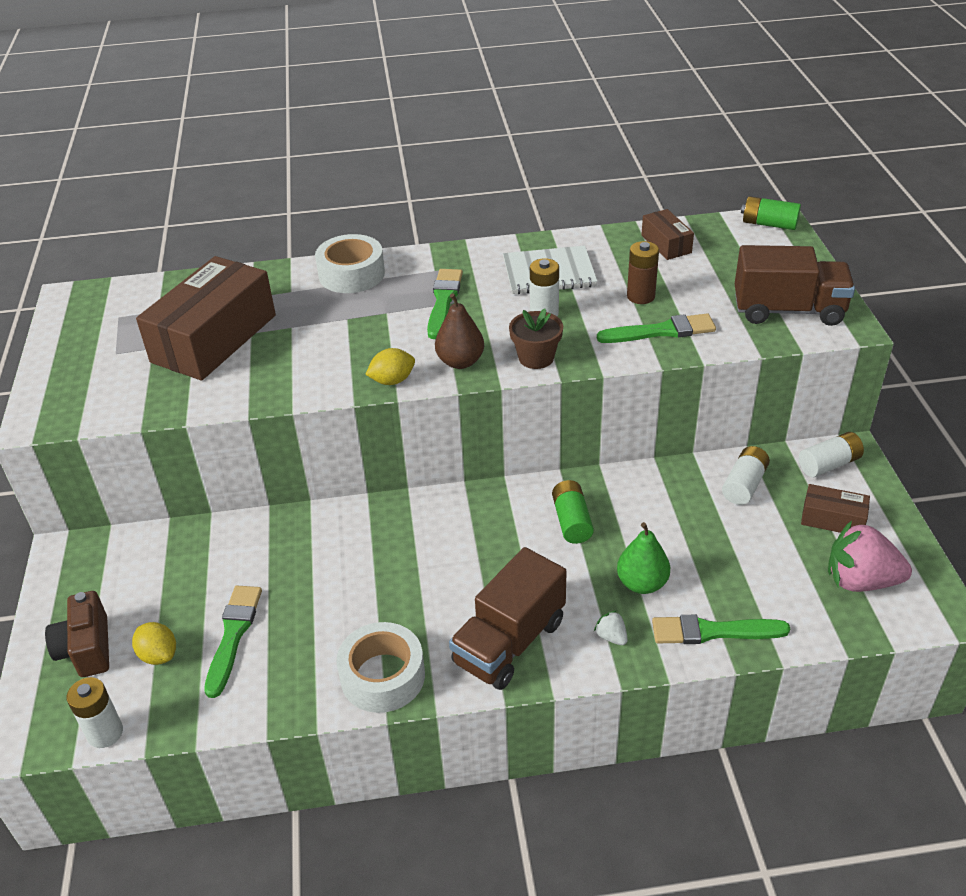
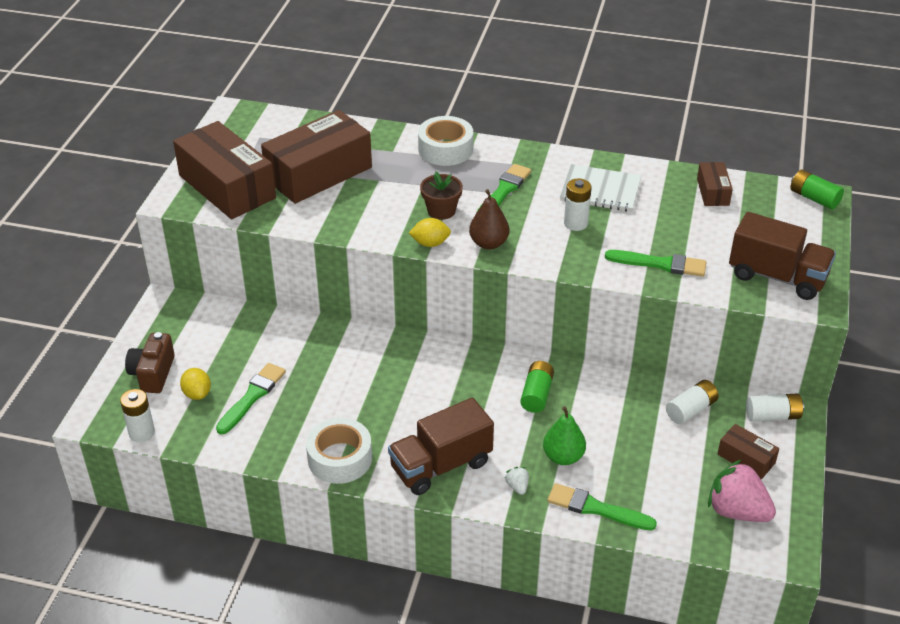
camera: 20 degrees right, 0 degrees up
(104, 384) = (227, 186): none -> brown box
(536, 358) = (548, 257): brown flower pot -> brown flower pot (441, 211)
(640, 296) = (662, 231): brown battery -> none

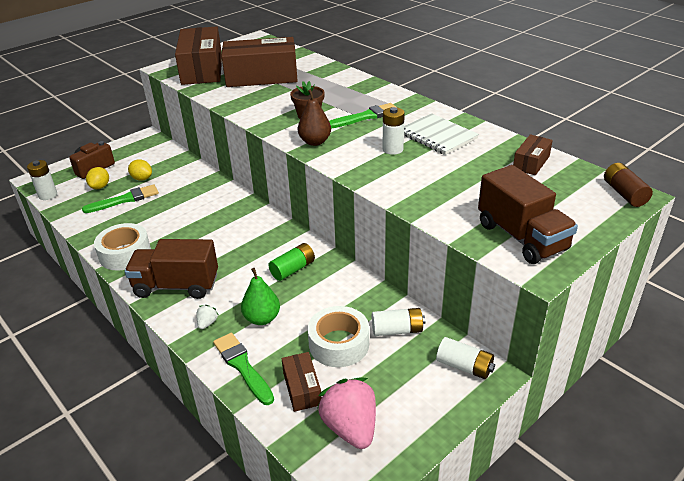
camera: 35 degrees right, 5 degrees down
(430, 243) = (276, 130): yellow lemon -> yellow lemon (142, 178)
(445, 149) = (357, 85): white tape -> white tape (339, 344)
(660, 264) = (427, 194): green brush -> none
(746, 459) = (404, 389): brown box -> brown box (302, 388)
(814, 198) = (624, 193): green battery -> brown battery

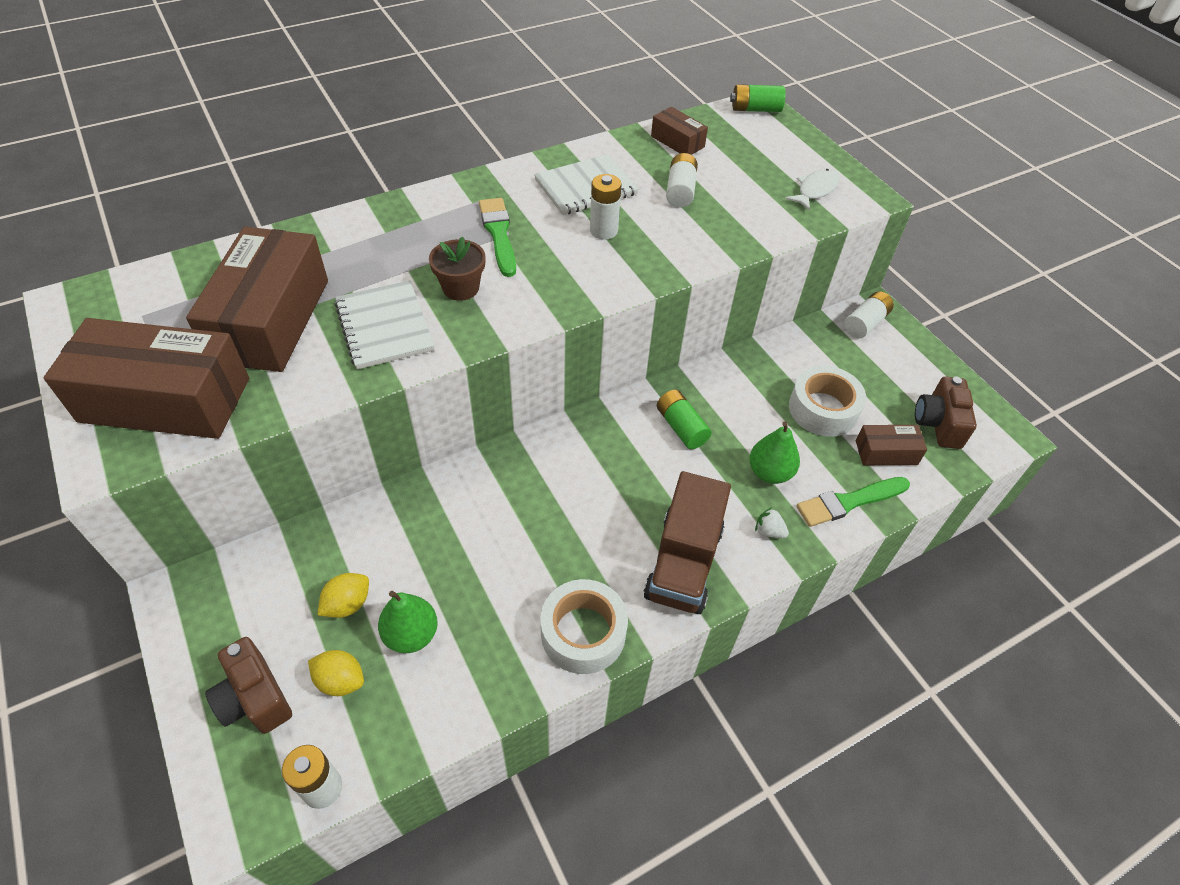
camera: 80 degrees left, 15 degrees up
(125, 200) = (411, 634): green brush -> green pear
(267, 102) = (384, 326): none -> white notebook
(315, 142) = (549, 296): brown pear -> none
(350, 427) = (938, 423): pink strawberry -> brown camera
(397, 330) = (808, 357): white battery -> white battery (680, 191)
(521, 237) = (815, 190): brown truck -> white fish
(624, 193) = (755, 109): brown battery -> green battery

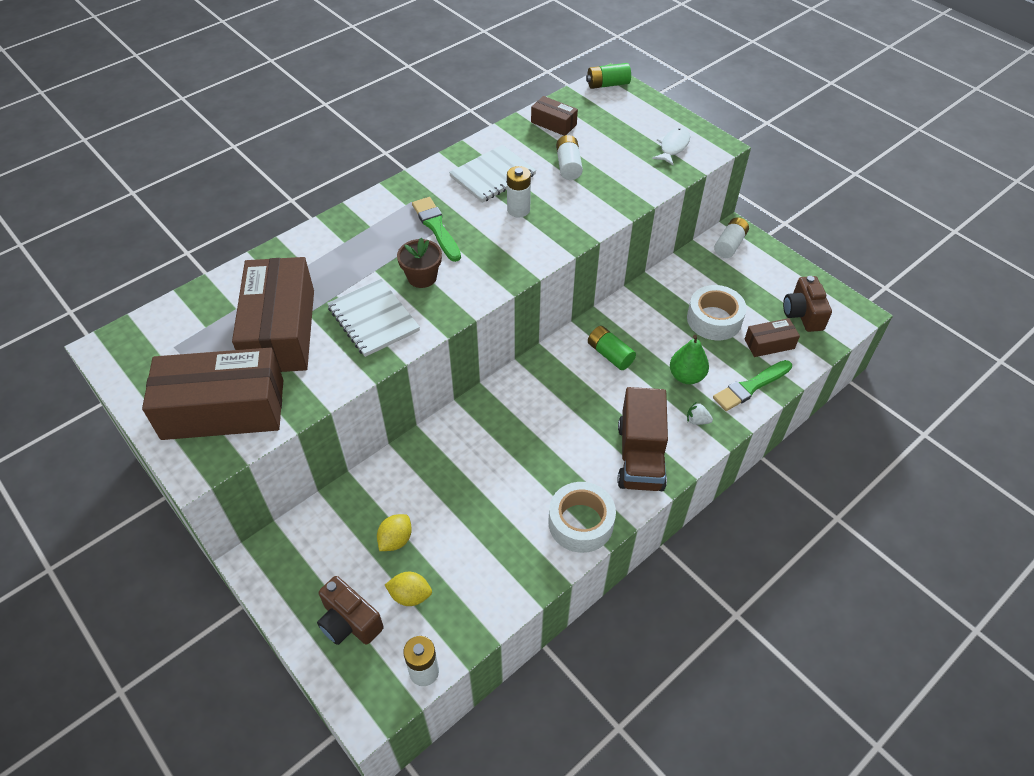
camera: 10 degrees left, 0 degrees up
(411, 634) = (452, 551): green pear -> none

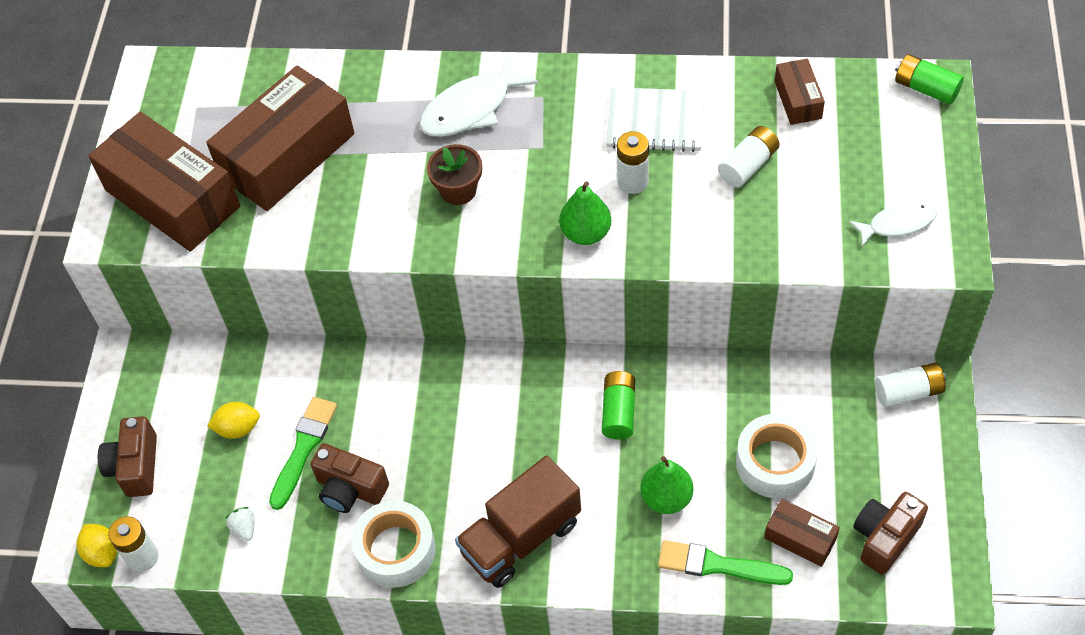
camera: 50 degrees right, 5 degrees up
(373, 319) = (370, 202): white notebook -> none
(375, 232) = (471, 108): none -> white fish
(410, 595) = (198, 486): yellow lemon -> yellow lemon (102, 553)
(436, 227) = (532, 144): green brush -> green brush (303, 448)
(511, 513) = (350, 489): none -> brown camera
(526, 250) = (585, 233): none -> green pear
(697, 420) = (618, 551): white strawberry -> white strawberry (244, 528)

